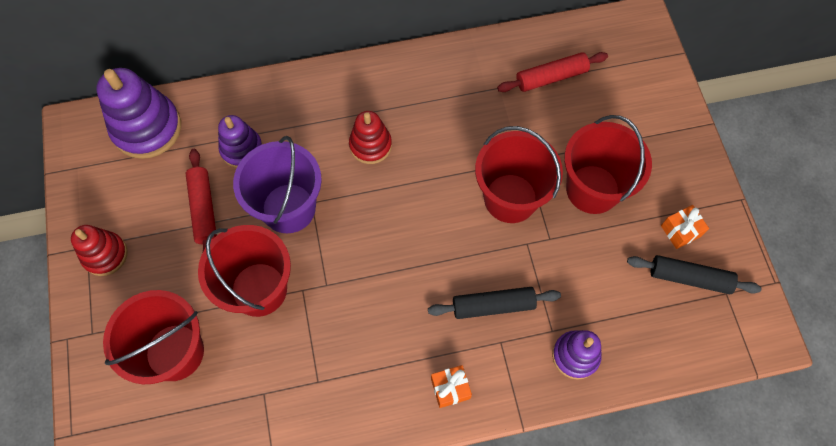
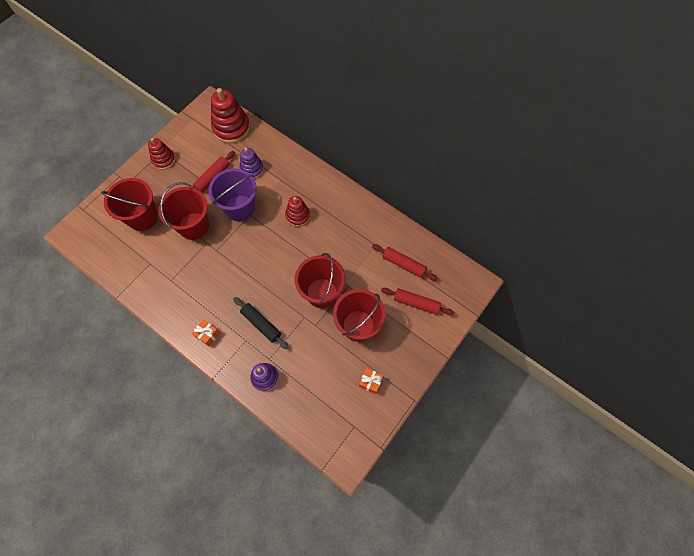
camera: 50 degrees right, 0 degrees up
(147, 128) = (231, 128): purple stacking toy -> red stacking toy
(615, 103) = (416, 303): none -> red rolling pin
(689, 278) = (348, 403): black rolling pin -> none

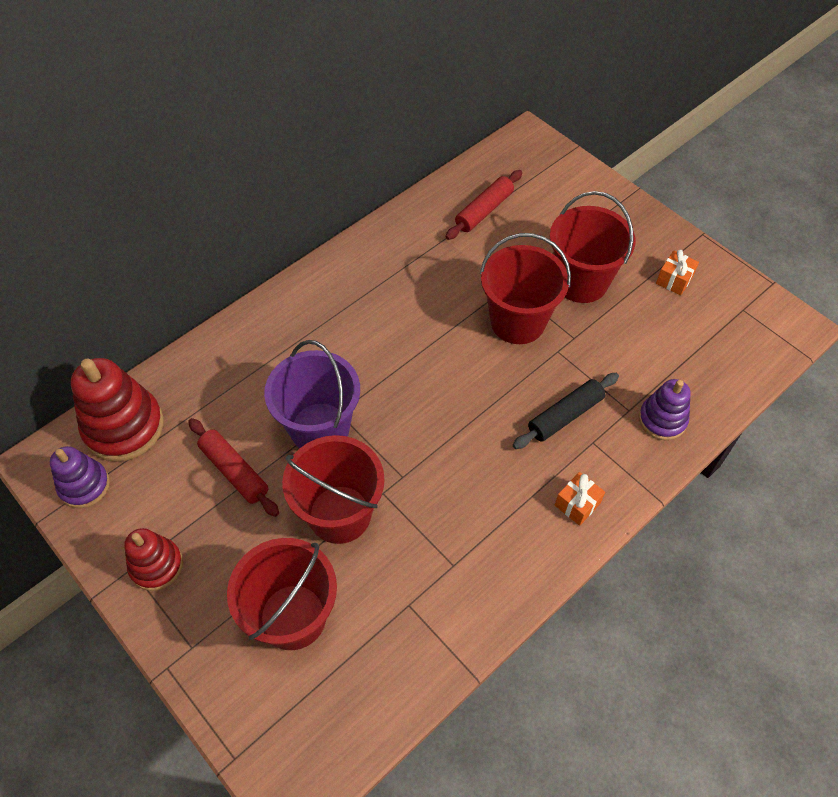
camera: 80 degrees left, 10 degrees down
(252, 169) = (237, 400): purple stacking toy -> purple stacking toy (84, 485)
(298, 216) = (361, 338): red stacking toy -> none
(416, 303) = (551, 207): red rolling pin -> none

